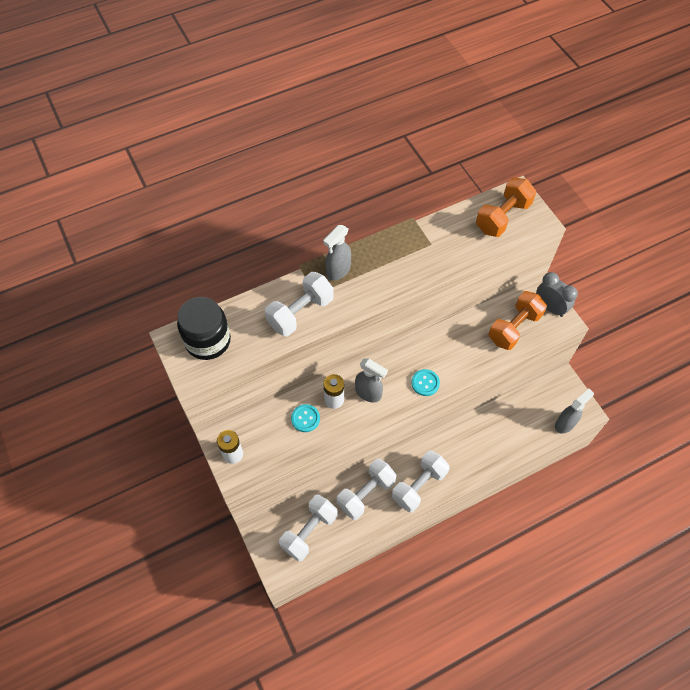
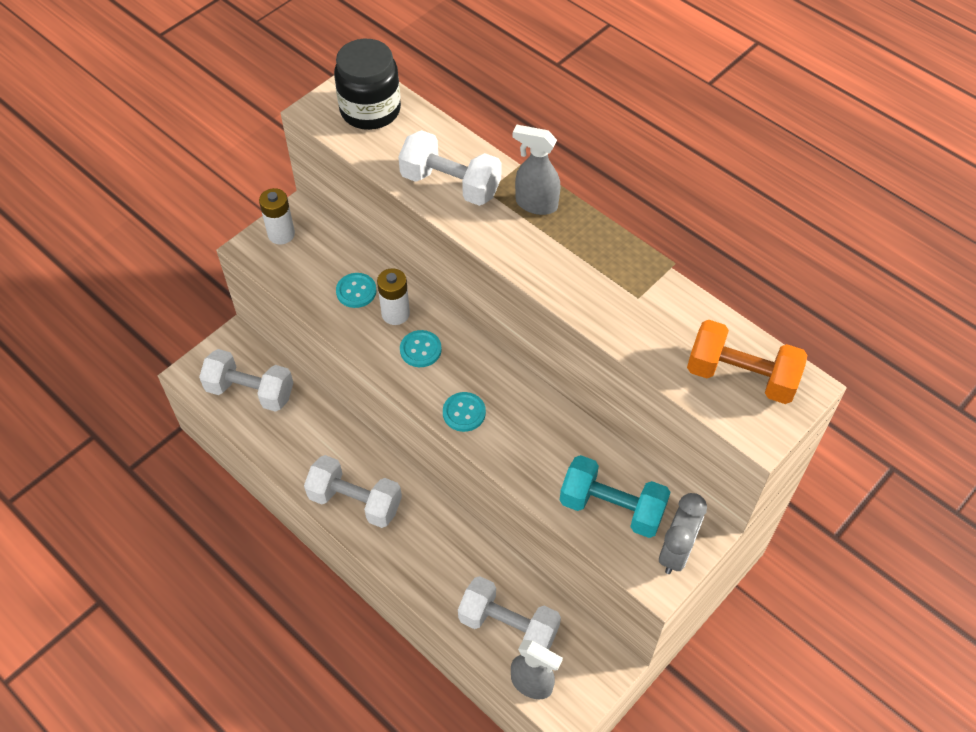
camera: 70 degrees right, 5 degrees down
(366, 493) = (323, 440): white dumbbell -> white dumbbell (508, 626)
(368, 393) = (420, 350): grey spray bottle -> turquoise button
(514, 328) = (612, 508): orange dumbbell -> turquoise dumbbell

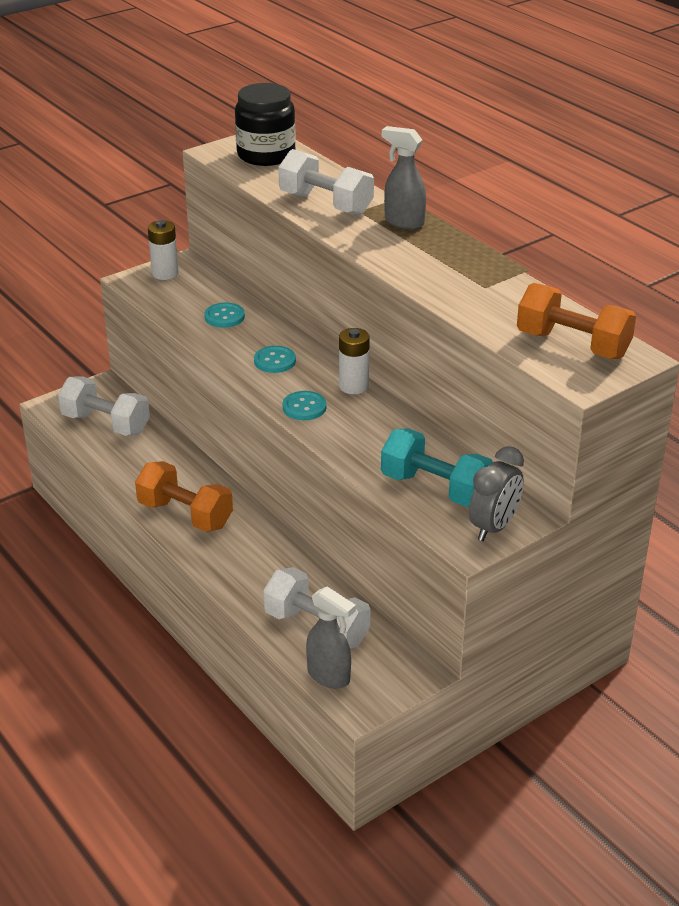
camera: 10 degrees right, 20 degrees down
(355, 501) = (185, 514): white dumbbell -> orange dumbbell
(395, 314) = (258, 335): white battery -> white battery (353, 386)

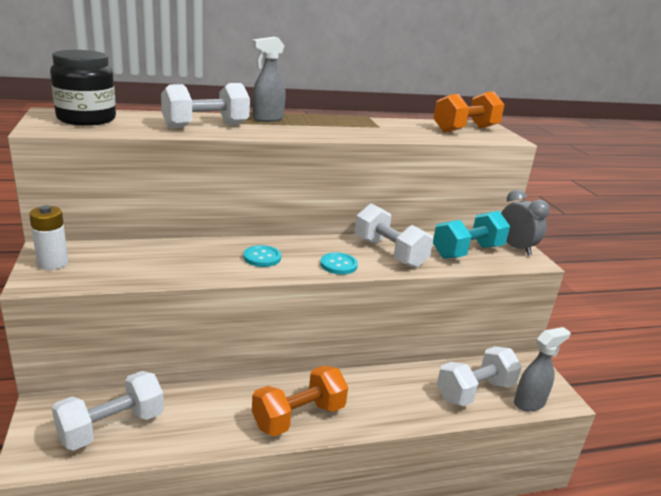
camera: 70 degrees left, 10 degrees down
(224, 317) = (169, 258): turquoise button -> none
(353, 386) = (326, 241): white battery -> none
(368, 433) = (389, 253): none -> white dumbbell

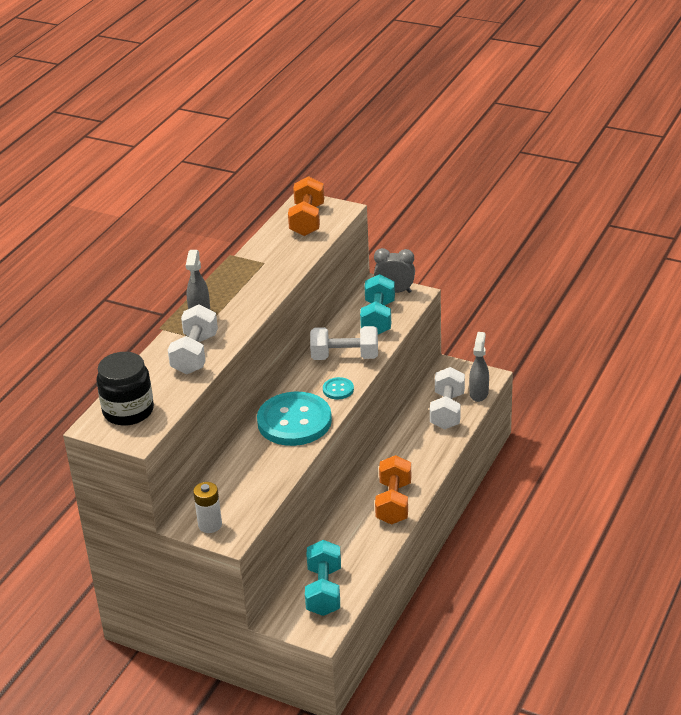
camera: 45 degrees left, 10 degrees up
(111, 427) = (324, 591): white dumbbell -> turquoise dumbbell
(262, 257) = (294, 421): turquoise button -> turquoise button, size x2.33

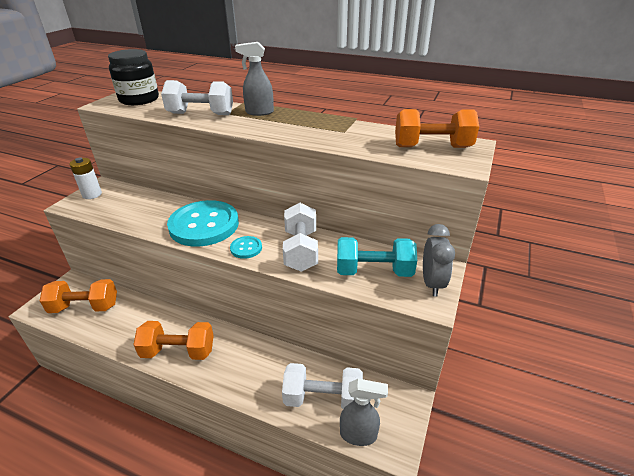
camera: 85 degrees right, 0 degrees up
(324, 591) = (85, 307): turquoise dumbbell -> orange dumbbell

